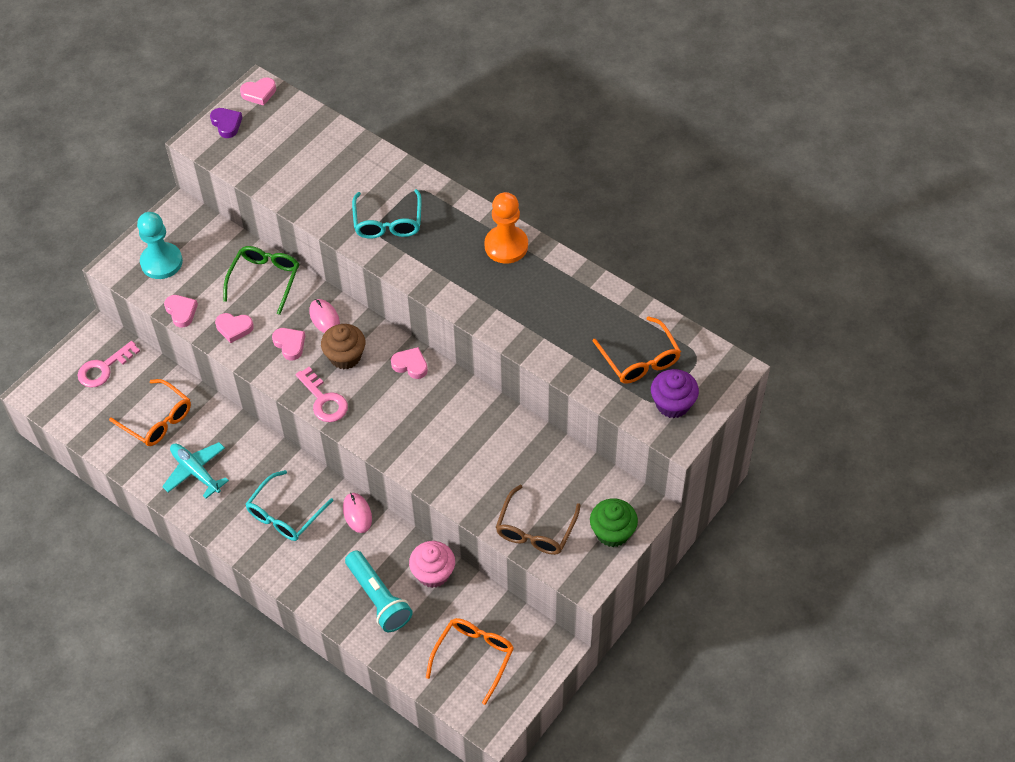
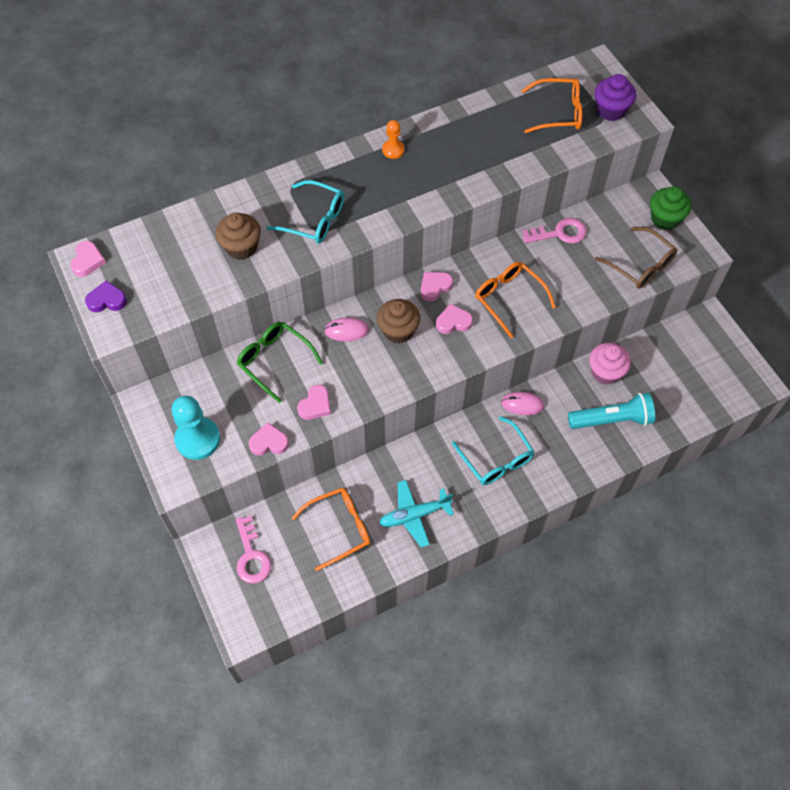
camera: 65 degrees left, 5 degrees up
(290, 344) = (360, 367): pink heart -> pink heart (453, 322)
(324, 400) = (436, 363): pink key -> pink key (559, 233)
(329, 185) = (241, 247): none -> brown cupcake
(474, 657) = (694, 374): orange glasses -> orange glasses (509, 299)
(506, 246) = (393, 150): orange pawn -> orange pawn, size x0.55

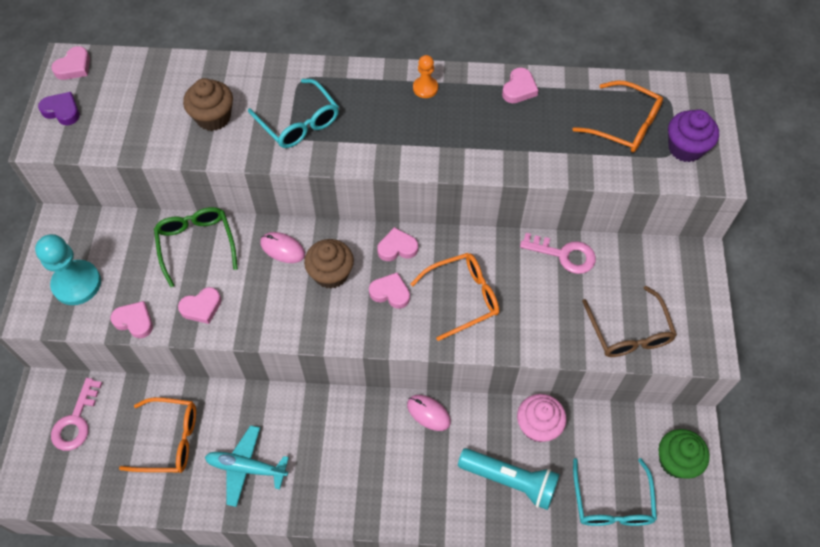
camera: 30 degrees right, 0 degrees up
(464, 119) = (519, 89): none -> pink heart
(496, 459) = (364, 456): turquoise glasses -> turquoise glasses (612, 502)
(509, 299) = (463, 297): orange glasses -> orange glasses turned 75 degrees clockwise
(665, 218) = (691, 294): green cupcake -> green cupcake (676, 461)

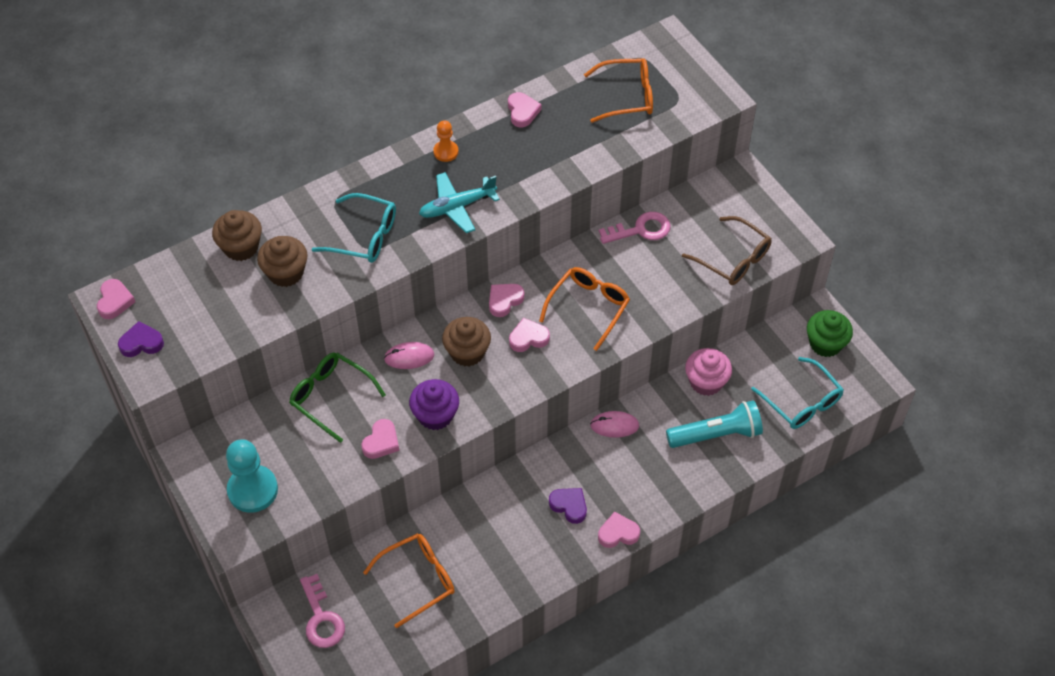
camera: 35 degrees left, 5 degrees down
(134, 321) = (333, 487): pink heart -> pink heart (618, 533)
(199, 77) = (241, 247): none -> brown cupcake
(246, 467) = (501, 558): turquoise plane -> turquoise plane (457, 207)
(335, 459) = (569, 506): none -> purple heart
(685, 148) = (685, 90): purple cupcake -> purple cupcake (435, 415)

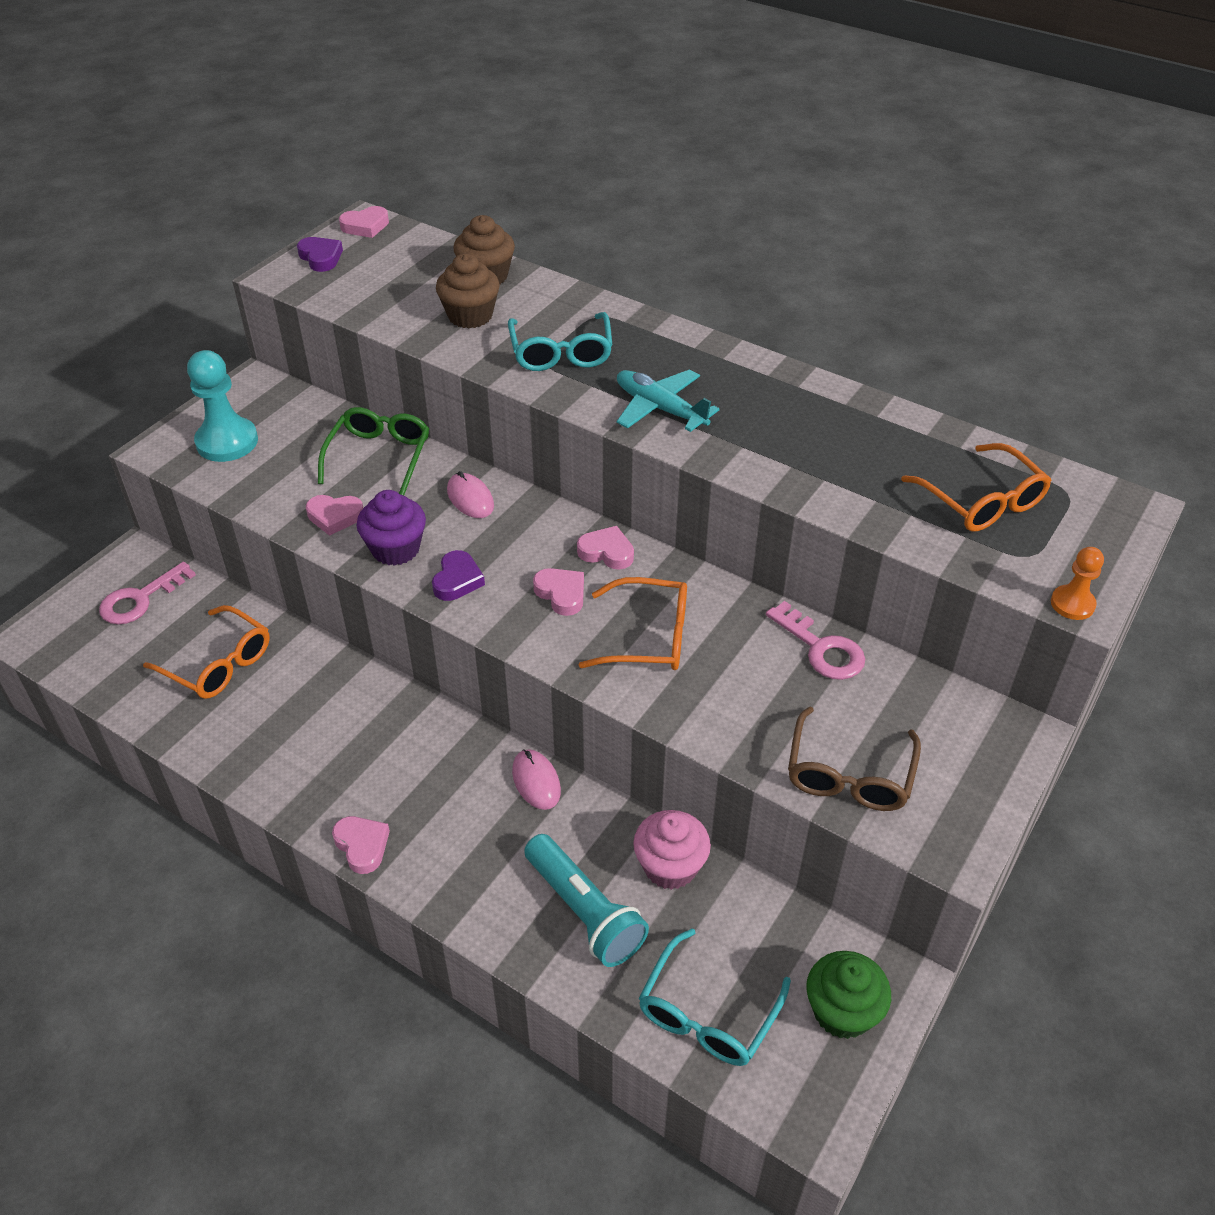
camera: 65 degrees right, 10 degrees down
(446, 152) = (740, 373): orange pawn -> orange pawn (1072, 604)
(467, 352) = (506, 545): brown cupcake -> none
(522, 112) = (862, 414): pink heart -> none
(569, 506) = (384, 775): purple heart -> purple heart (457, 580)

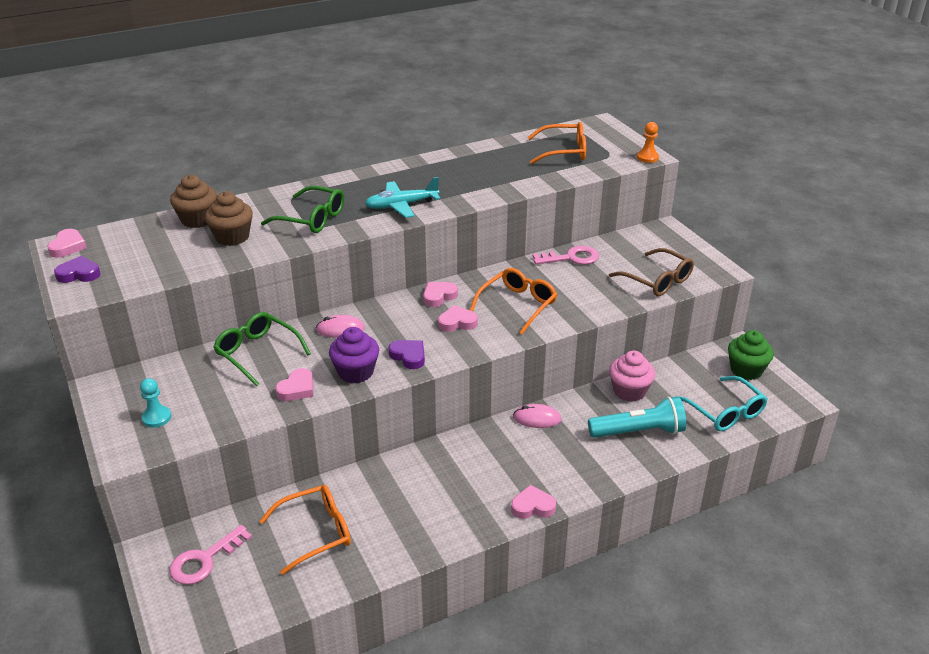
camera: 60 degrees left, 10 degrees down
(140, 599) = (204, 560): pink key -> pink key turned 60 degrees clockwise
(227, 442) = (156, 418): turquoise pawn -> turquoise pawn, size x0.55
(561, 353) = (312, 219): turquoise glasses -> green glasses

